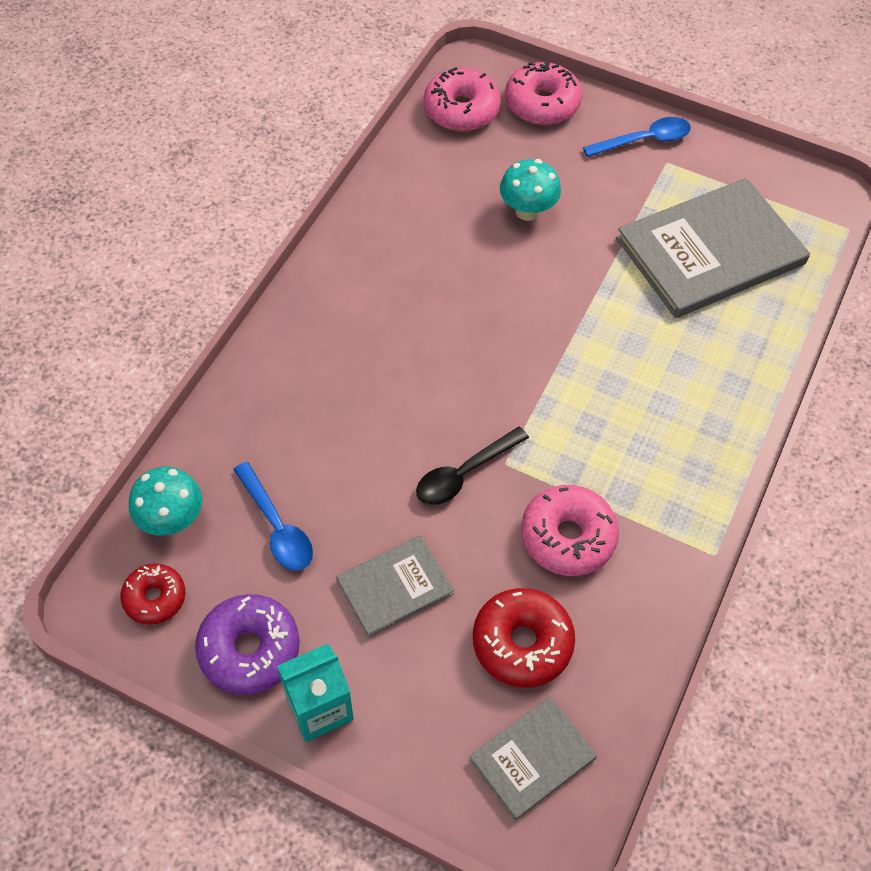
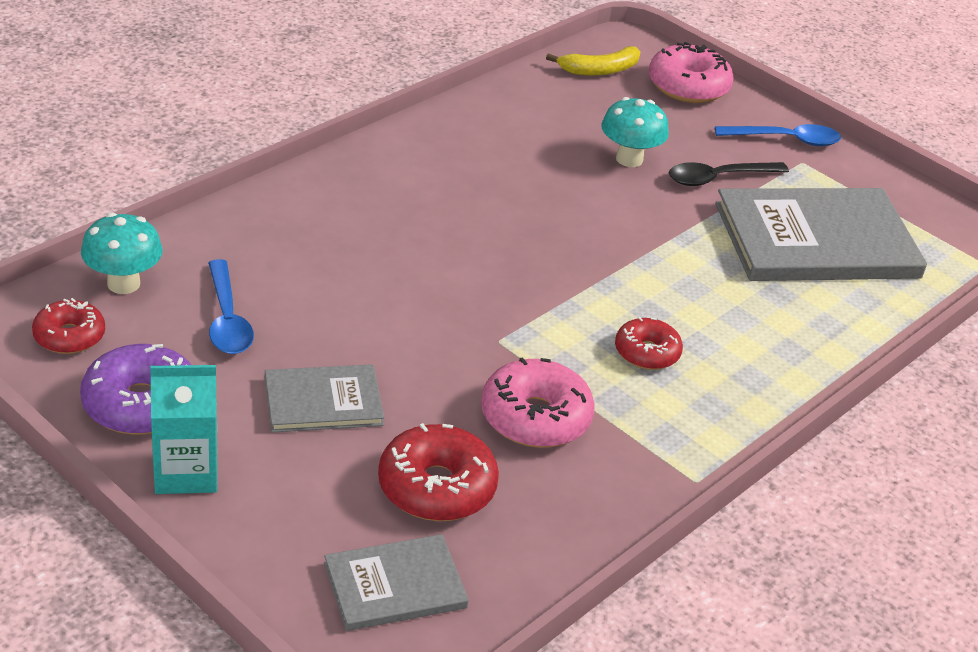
camera: 15 degrees right, 20 degrees down
(461, 110) = (599, 70): pink donut -> yellow banana
(464, 473) = (449, 336): black spoon -> black spoon (718, 178)
(626, 431) = (646, 353): none -> red donut

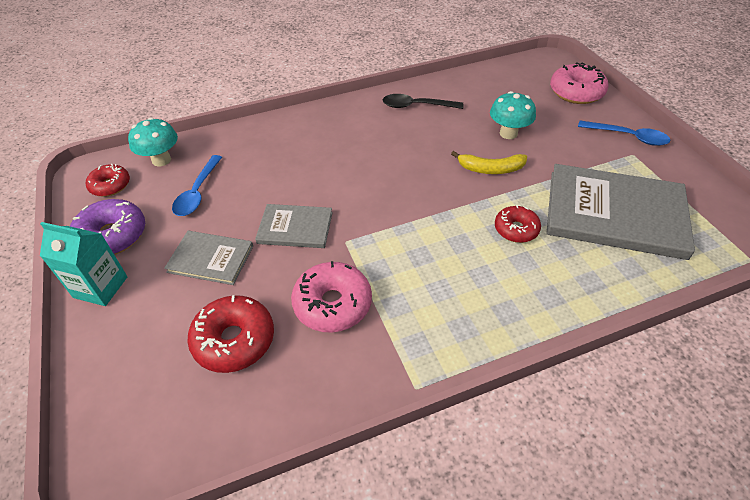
camera: 30 degrees right, 10 degrees up
(395, 586) = (155, 411): grey book -> grey book (295, 228)
(599, 70) = (522, 75): yellow banana -> yellow banana (490, 169)
(646, 353) = (440, 273): red donut -> red donut (516, 229)
(718, 178) = (564, 156): black spoon -> black spoon (416, 106)

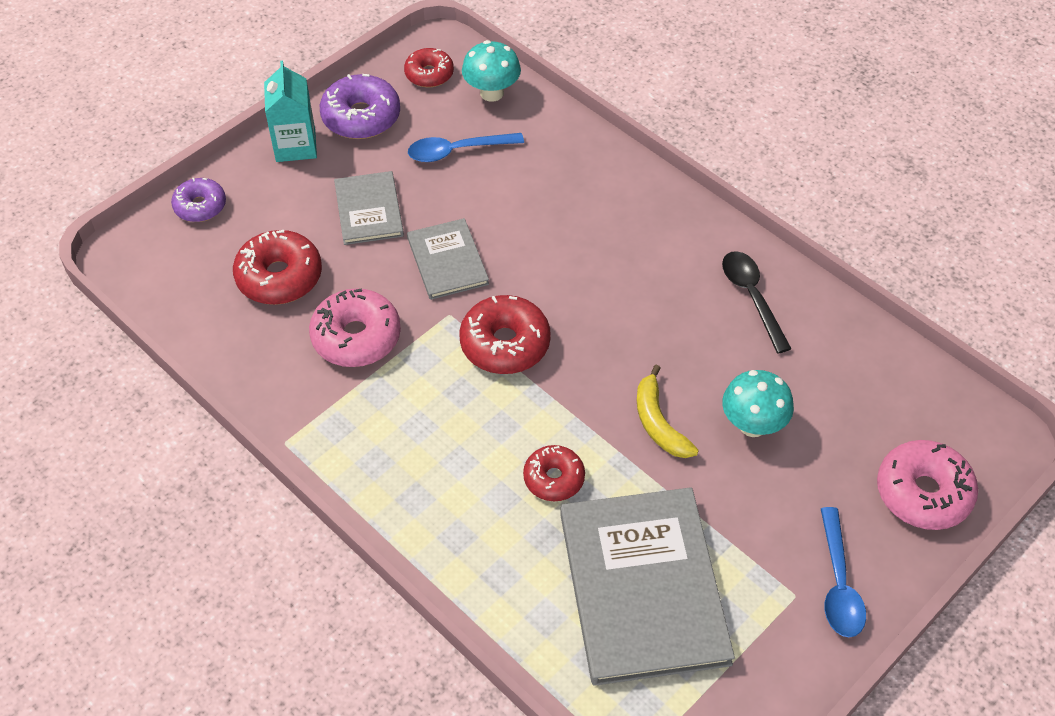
camera: 65 degrees right, 5 degrees up
(103, 381) = (200, 206): none -> purple donut
(389, 220) = (505, 344): none -> red donut

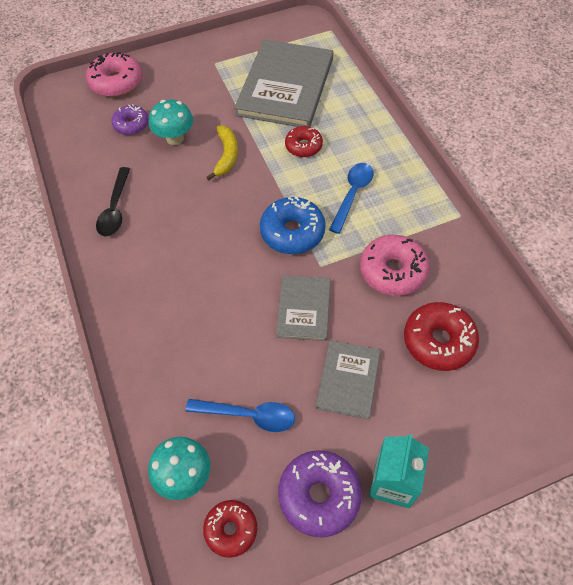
camera: 155 degrees left, 5 degrees up
(200, 206) = (495, 441): purple donut -> purple donut (131, 125)
(505, 344) = (292, 232): red donut -> blue donut
(838, 584) = (190, 61): blue spoon -> blue spoon (352, 194)

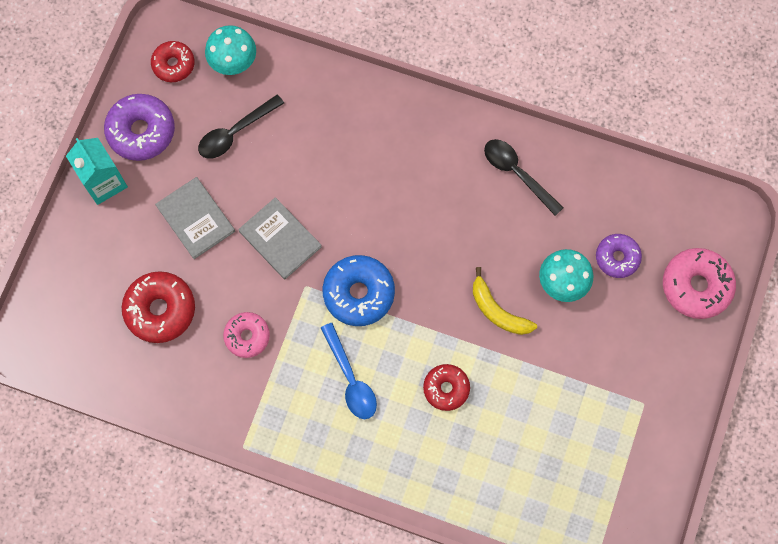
camera: 130 degrees right, 15 degrees up
(248, 415) = (235, 132): blue spoon -> black spoon
(285, 86) = (543, 444): grey book -> none
(392, 271) = (247, 336): pink donut -> pink donut, size x0.64

